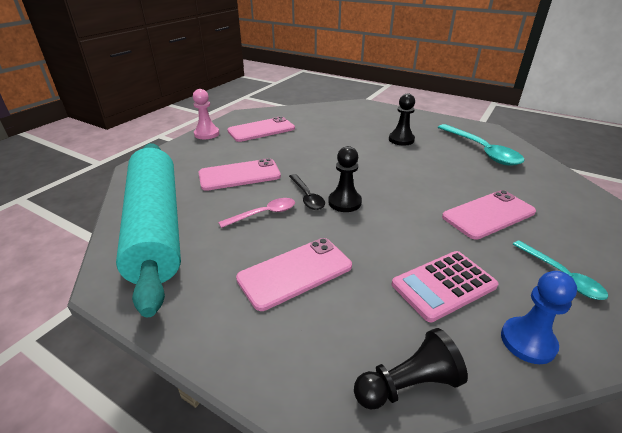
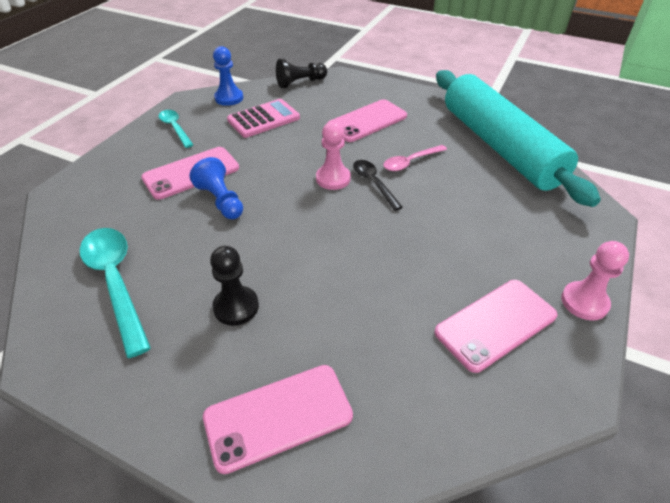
camera: 175 degrees right, 10 degrees up
(239, 175) = (464, 209): pink phone -> pink phone (278, 416)
(344, 202) = (333, 178): black pawn -> pink pawn
(442, 190) = (221, 200): none -> blue pawn

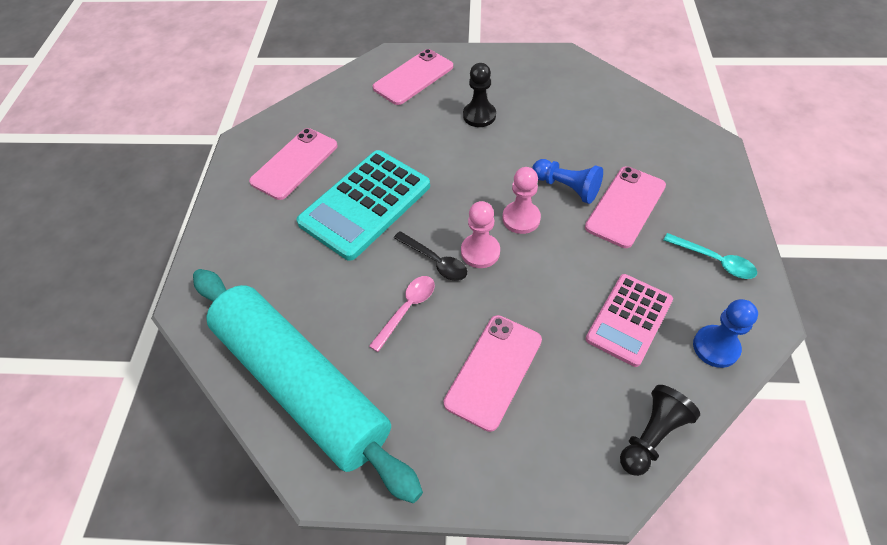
camera: 160 degrees right, 10 degrees up
(116, 282) = (575, 102): turquoise spoon -> none
(419, 247) = (365, 204): none -> turquoise calculator
(584, 302) = (226, 201): pink pawn -> pink pawn (521, 218)

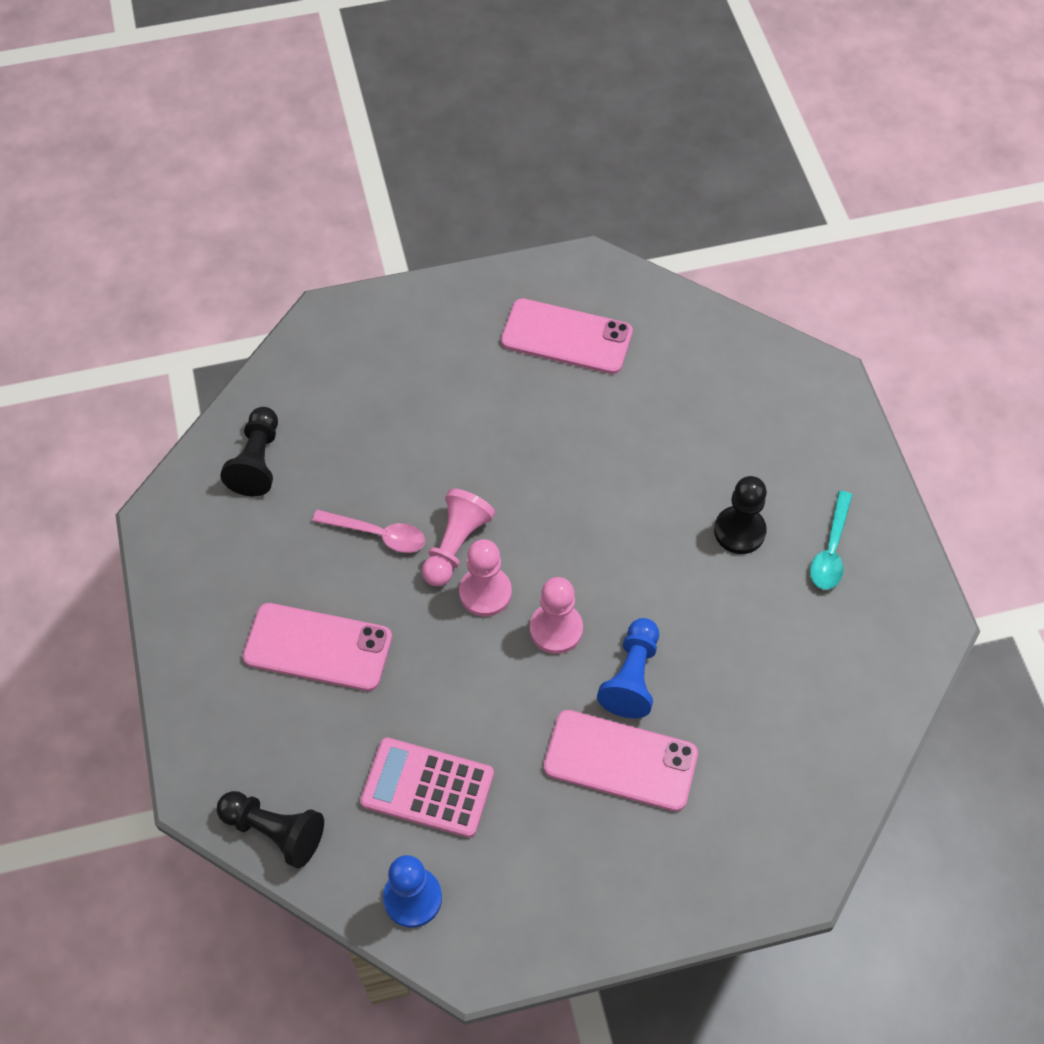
camera: 70 degrees right, 5 degrees up
(301, 384) = (257, 461): turquoise rolling pin -> black pawn
(365, 204) = (523, 440): turquoise calculator -> none
(413, 77) = (791, 422): pink phone -> none
(435, 261) = (455, 545): black spoon -> pink pawn
(714, 261) = (555, 890): turquoise spoon -> turquoise spoon (830, 550)

